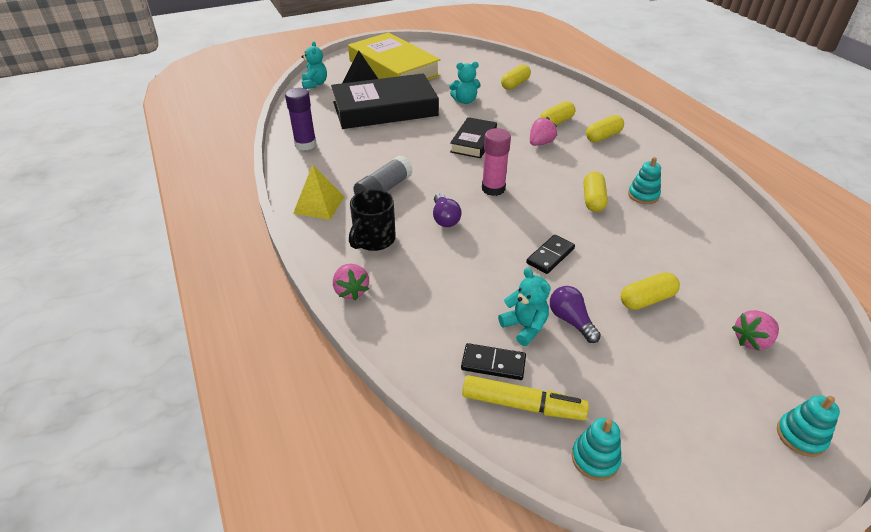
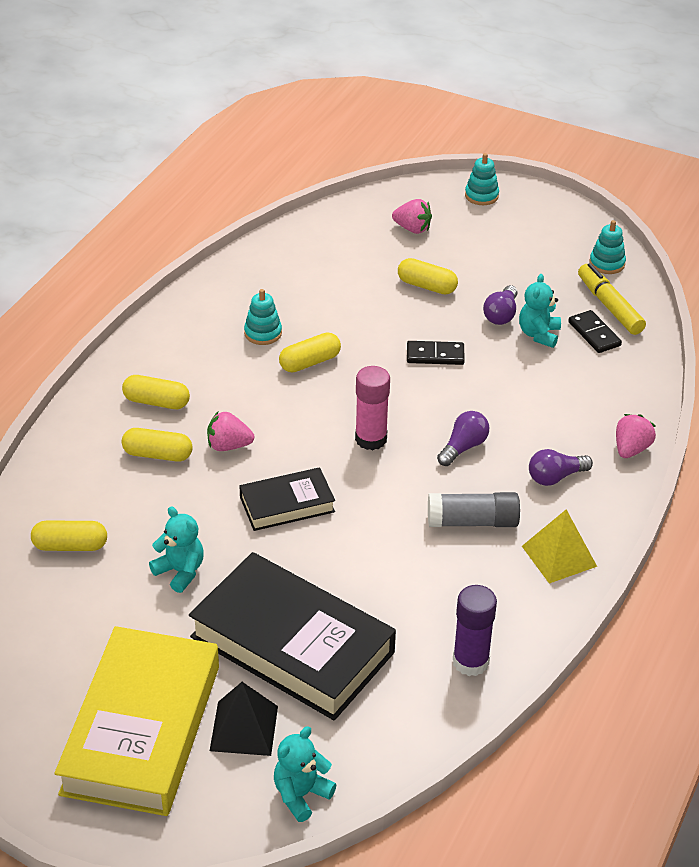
camera: 130 degrees left, 0 degrees up
(374, 240) = (555, 477): black mug -> purple light bulb

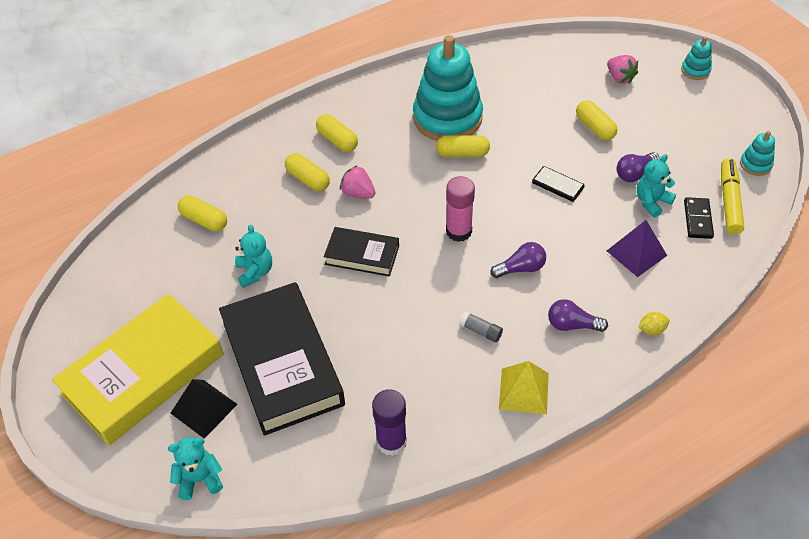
camera: 35 degrees right, 10 degrees up
(263, 333) = (447, 118): turquoise stacking toy -> turquoise stacking toy, size x2.33
(472, 522) = (481, 331): grey glue stick -> grey glue stick, size x0.56
(562, 387) = (636, 253): none -> purple pyramid
(631, 449) = (651, 329): pink strawberry -> yellow lemon

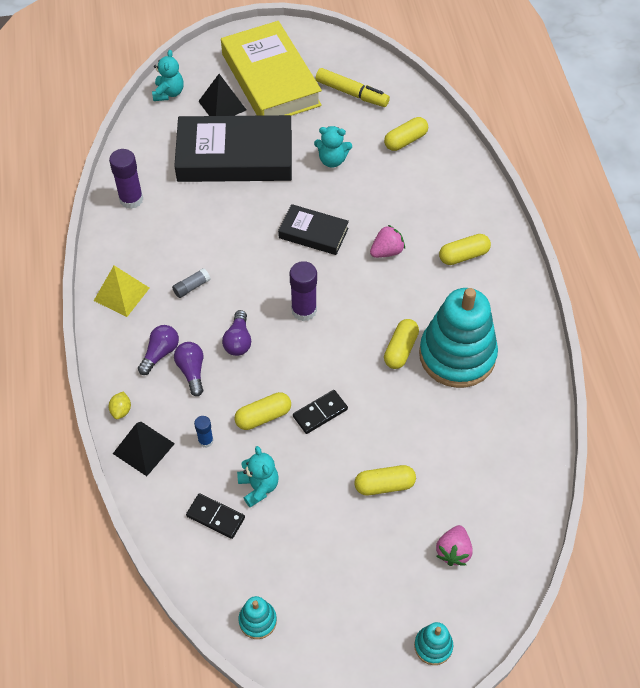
camera: 110 degrees right, 5 degrees up
(308, 179) = (421, 220): yellow capsule -> yellow capsule (263, 416)
(362, 255) = (313, 233): black book -> black book turned 75 degrees clockwise
(459, 231) = (304, 310): pink glue stick -> purple glue stick
(620, 78) = (453, 551): pink strawberry -> pink strawberry turned 60 degrees counterclockwise
(634, 173) = (303, 490): purple light bulb -> purple light bulb (192, 371)
(636, 253) = (205, 441): purple pyramid -> blue glue stick
(675, 295) = (143, 448): none -> black pyramid
(729, 201) = (222, 561): yellow marker -> yellow marker (352, 93)

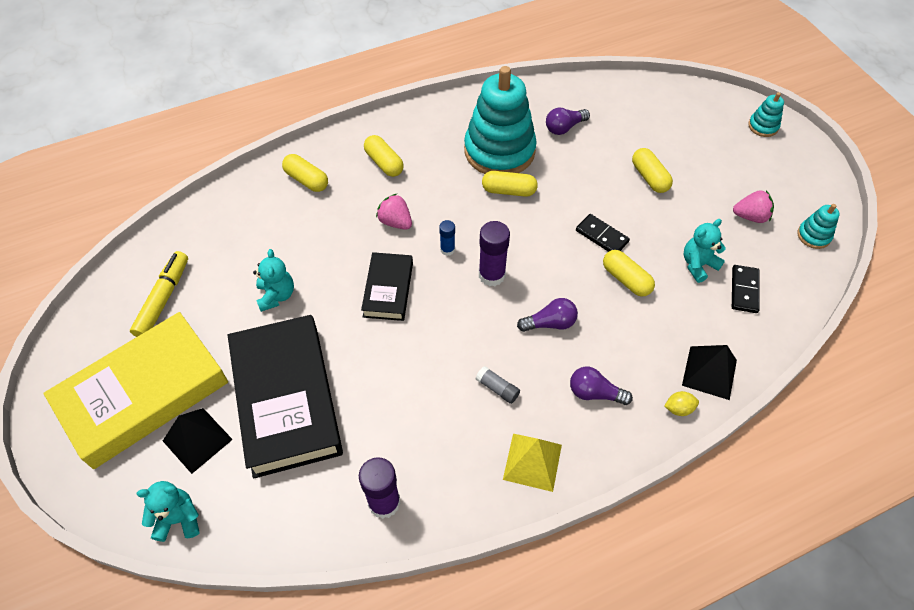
camera: 105 degrees left, 0 degrees up
(192, 371) = (603, 355): purple light bulb -> purple light bulb (564, 127)
(205, 441) = (674, 320): blue glue stick -> blue glue stick (447, 249)
(405, 140) = (236, 234): yellow capsule -> yellow capsule (306, 180)
(453, 551) = (683, 126): pink strawberry -> pink strawberry (750, 216)

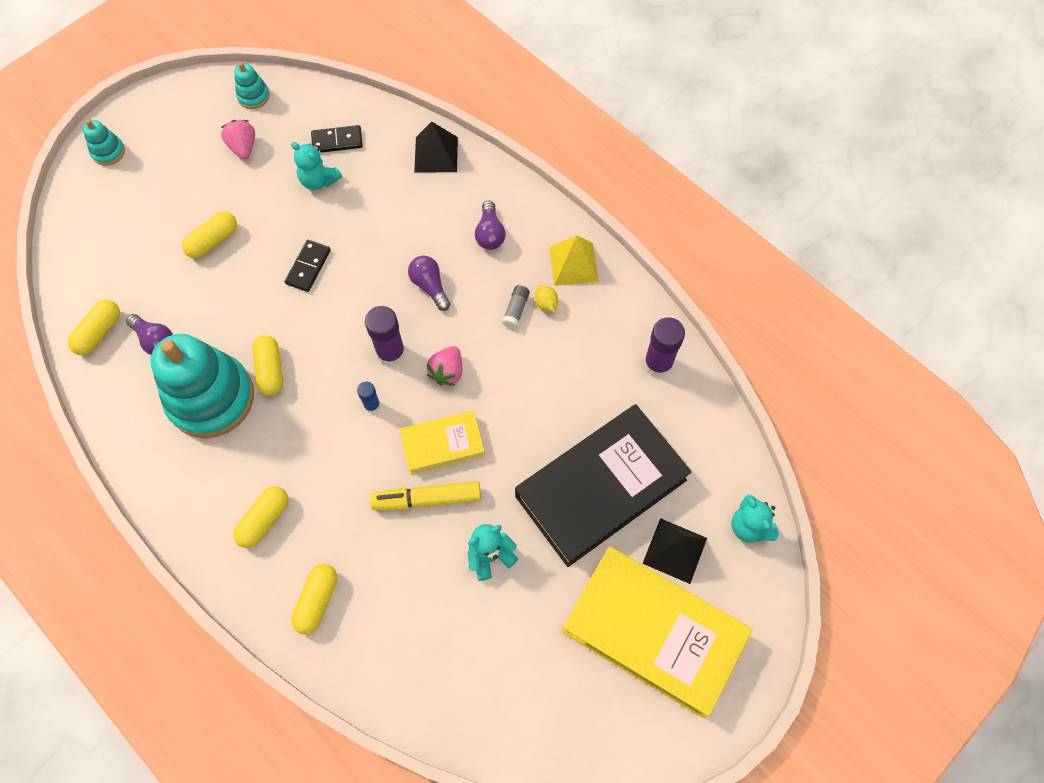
camera: 110 degrees left, 10 degrees up
(164, 299) = (539, 679): yellow marker -> yellow marker (427, 499)
(388, 289) = (443, 444): black book -> yellow book
(395, 222) = (351, 472): pink strawberry -> pink strawberry (447, 372)
(626, 279) = (356, 235): yellow capsule -> yellow capsule (99, 332)
(678, 408) = (480, 170): yellow lemon -> yellow lemon (546, 304)

